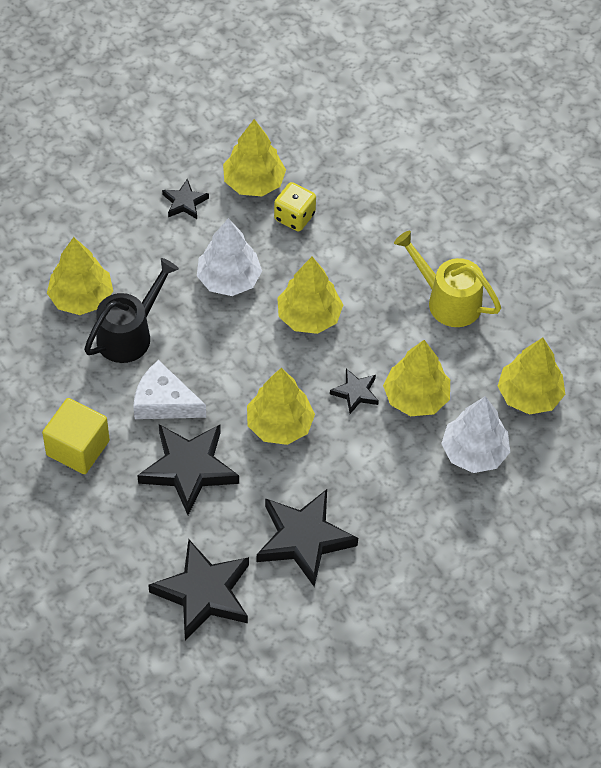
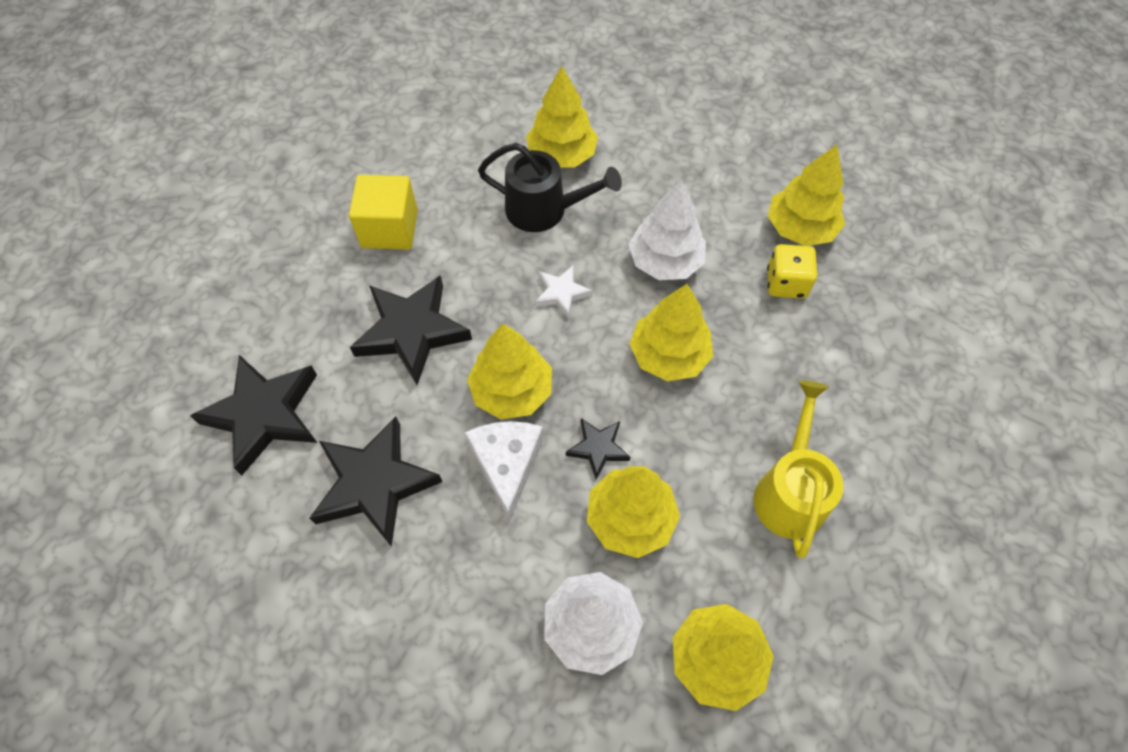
camera: 65 degrees right, 5 degrees up
(164, 402) = (482, 274): white cheese -> white cheese (507, 464)
(184, 202) = (730, 183): black star -> none
(215, 357) = (561, 293): none -> white star

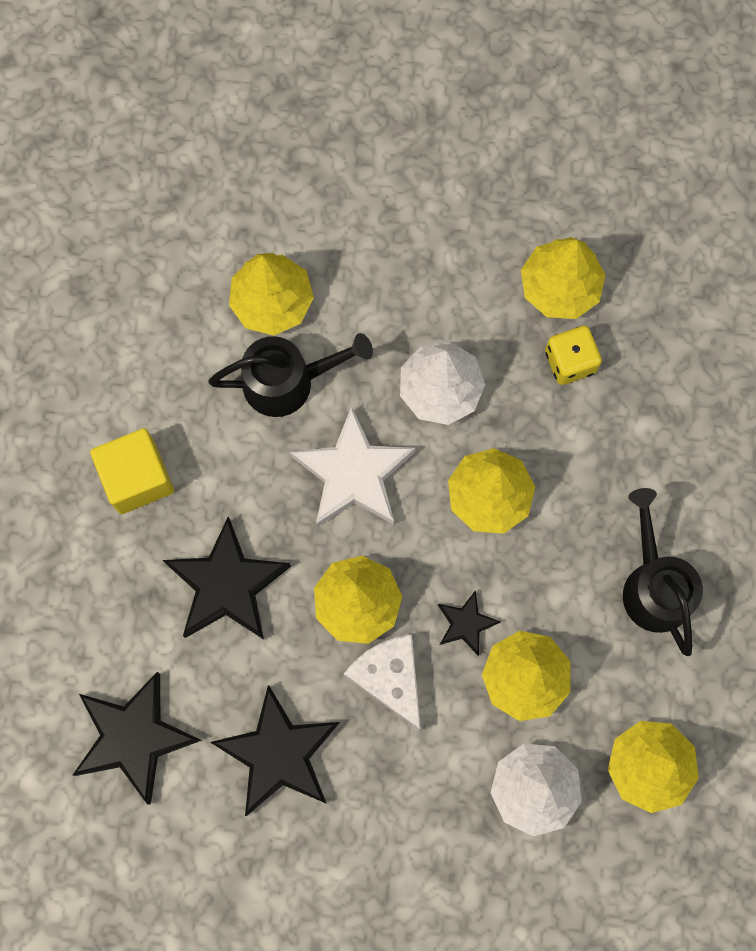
camera: 25 degrees left, 15 degrees up
(561, 293) = (354, 474): white star -> white star, size x1.97
(790, 490) = (654, 585): yellow watering can -> black watering can

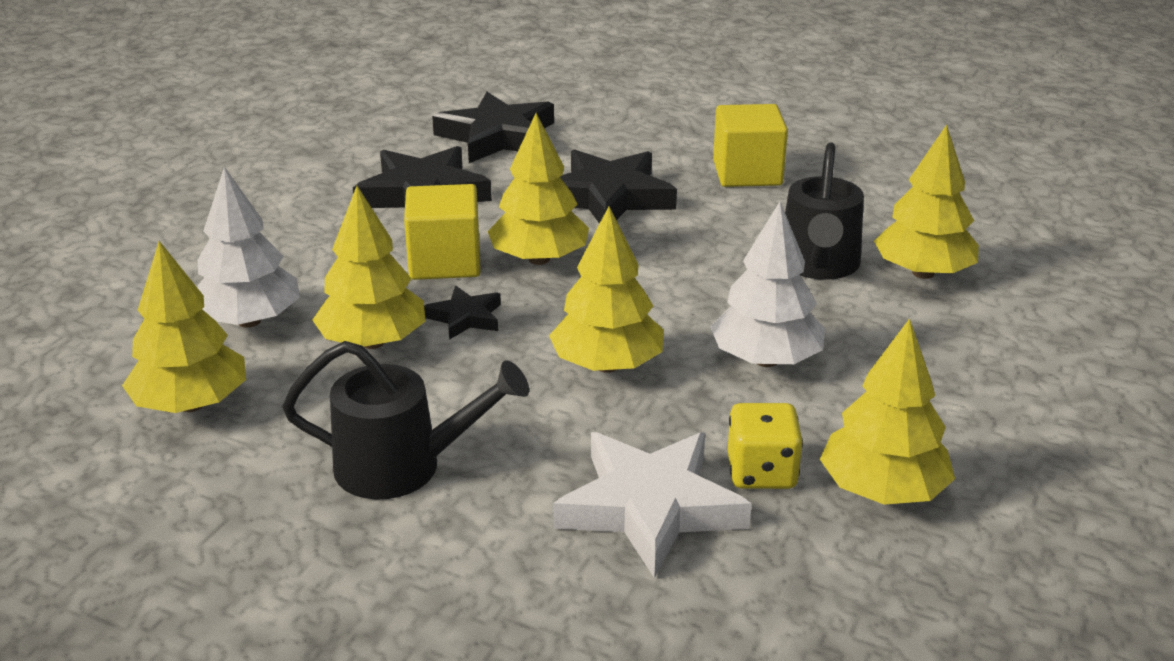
camera: 110 degrees right, 45 degrees down
(354, 474) = (687, 284): white star -> white star (650, 508)
(390, 678) = (445, 262): white cheese -> yellow cube

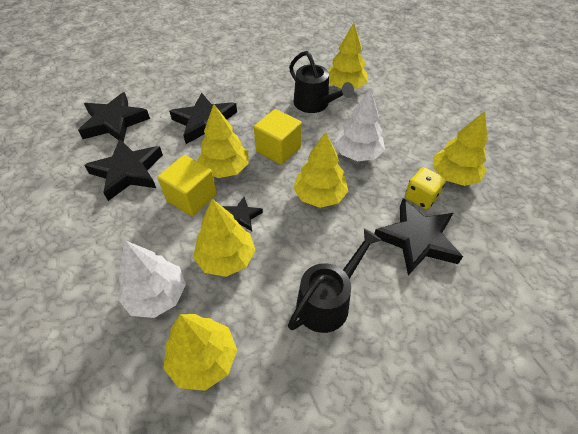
camera: 50 degrees left, 20 degrees up
(650, 508) = (417, 239): white star -> black star
(747, 173) = (236, 80): yellow cube -> yellow cube (278, 149)

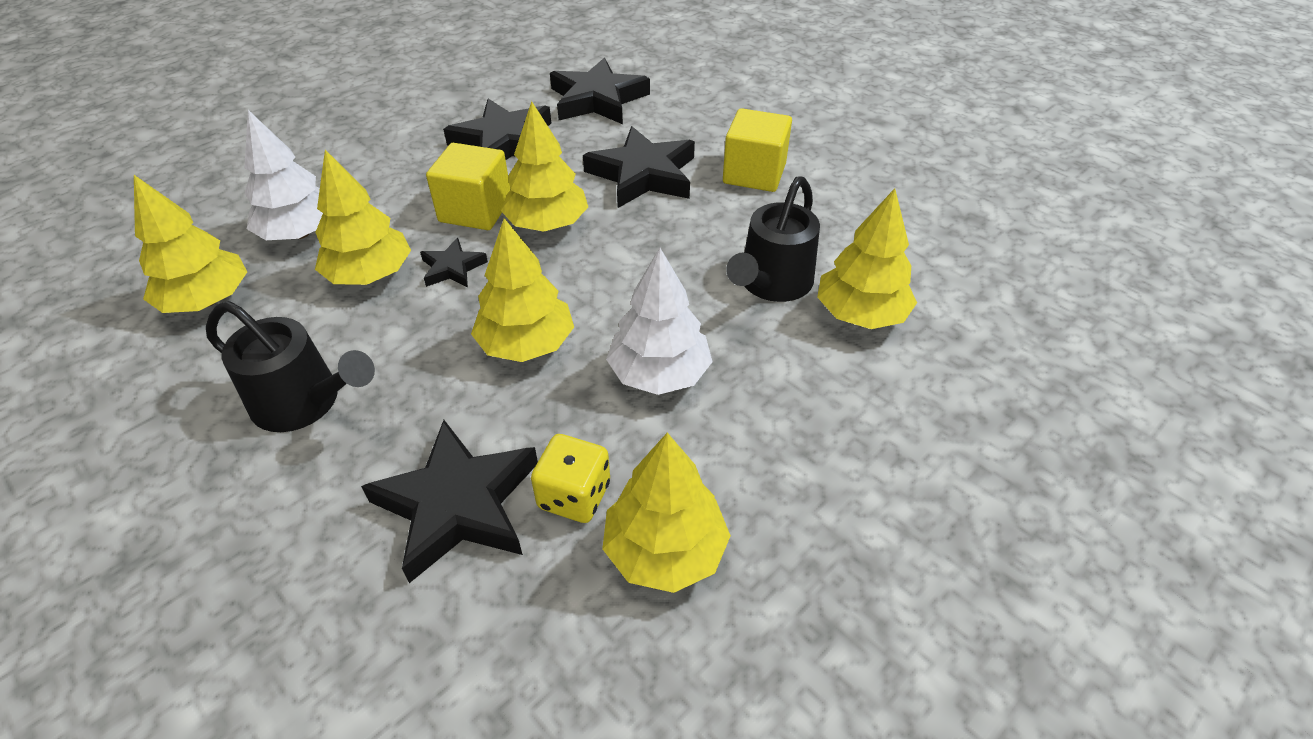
camera: 70 degrees right, 5 degrees down
(278, 149) = (619, 268): yellow cube -> yellow cube (754, 174)

